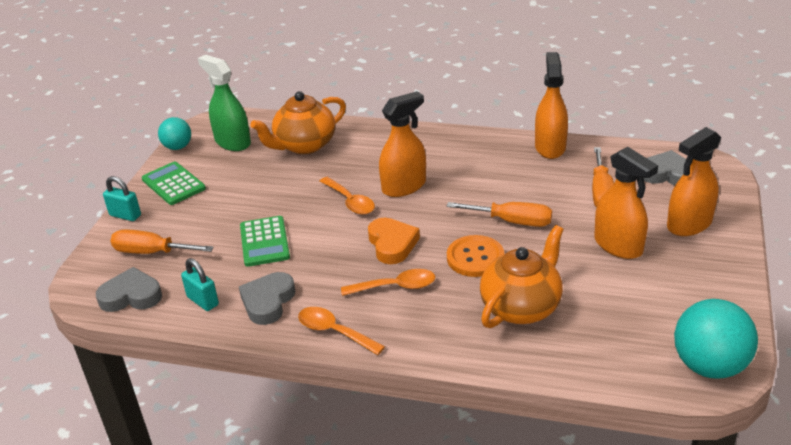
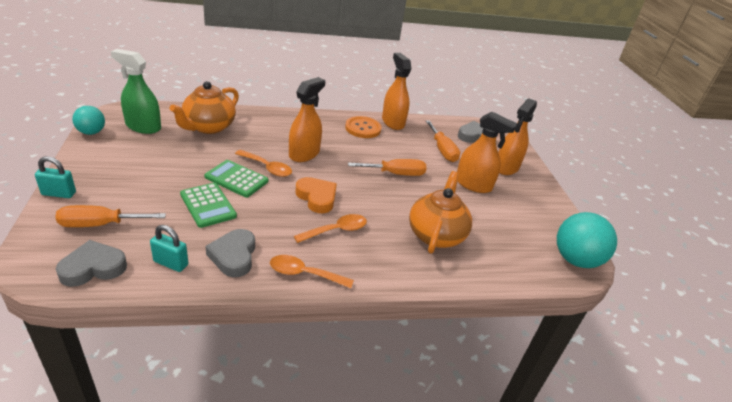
camera: 30 degrees left, 0 degrees up
(173, 184) = (99, 163): green calculator -> green calculator (236, 179)
(475, 258) = (384, 202): orange button -> orange button (363, 128)

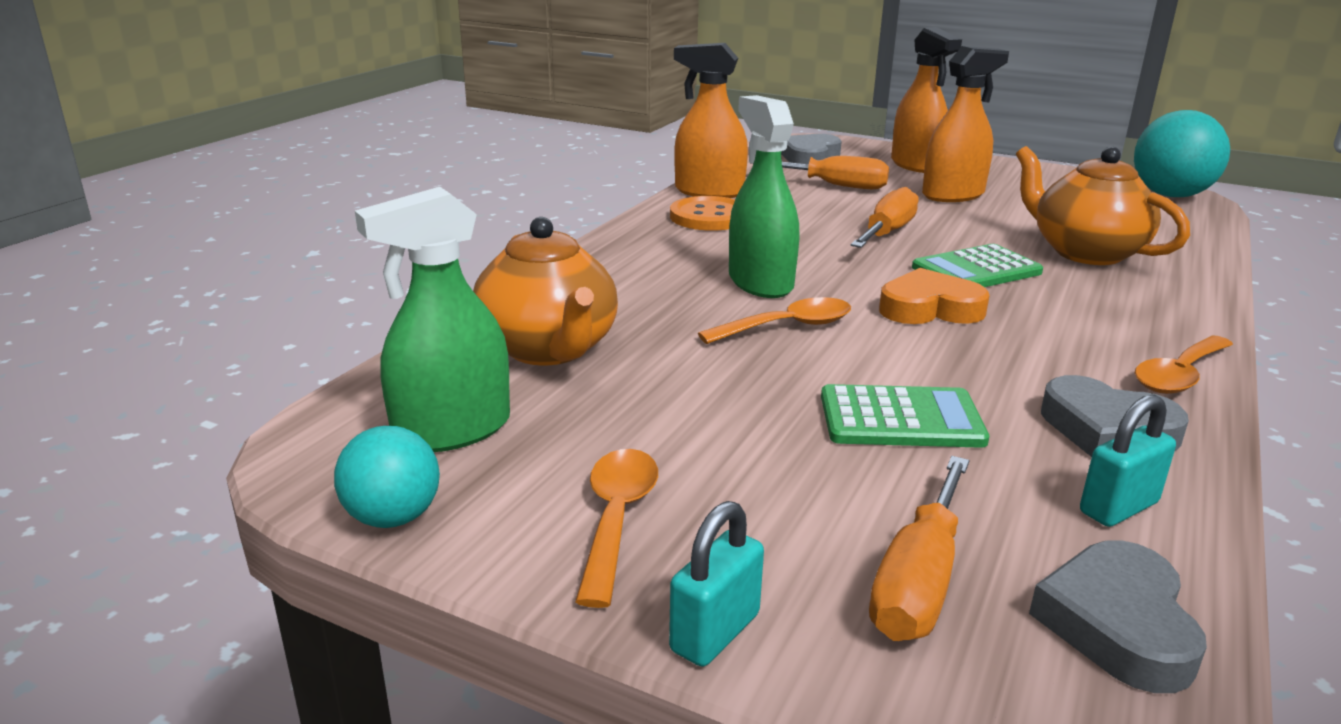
camera: 50 degrees left, 10 degrees down
(236, 179) = (811, 366): green calculator -> green calculator (976, 270)
(304, 154) = (760, 282): orange spray bottle -> green spray bottle
(336, 230) = (1047, 318): orange spoon -> orange spoon (616, 519)

